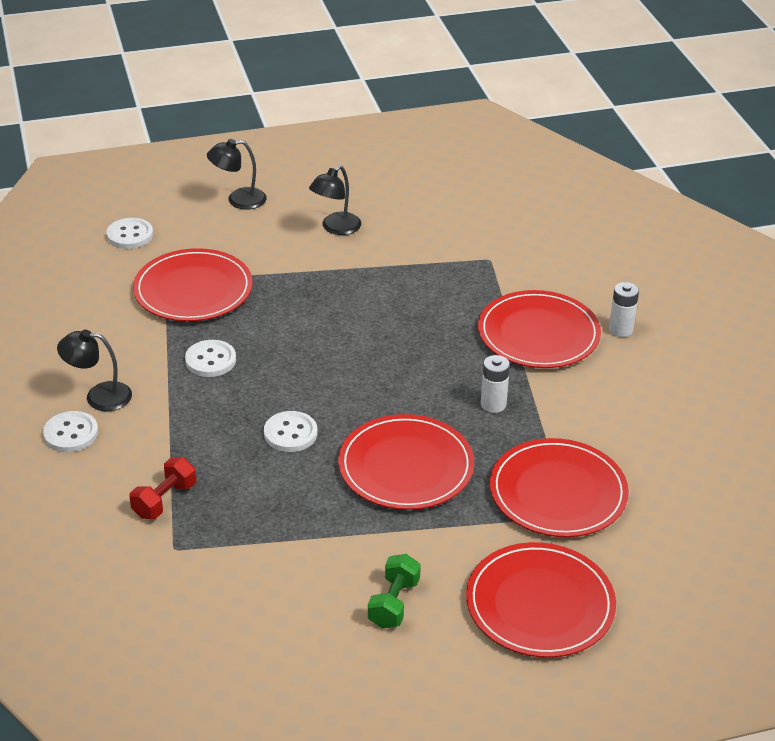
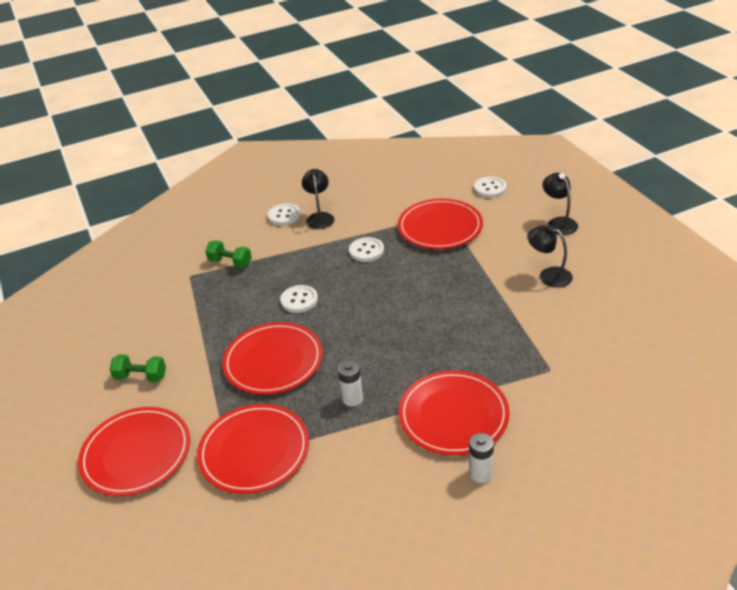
camera: 85 degrees right, 0 degrees up
(164, 500) = (230, 263): red dumbbell -> green dumbbell

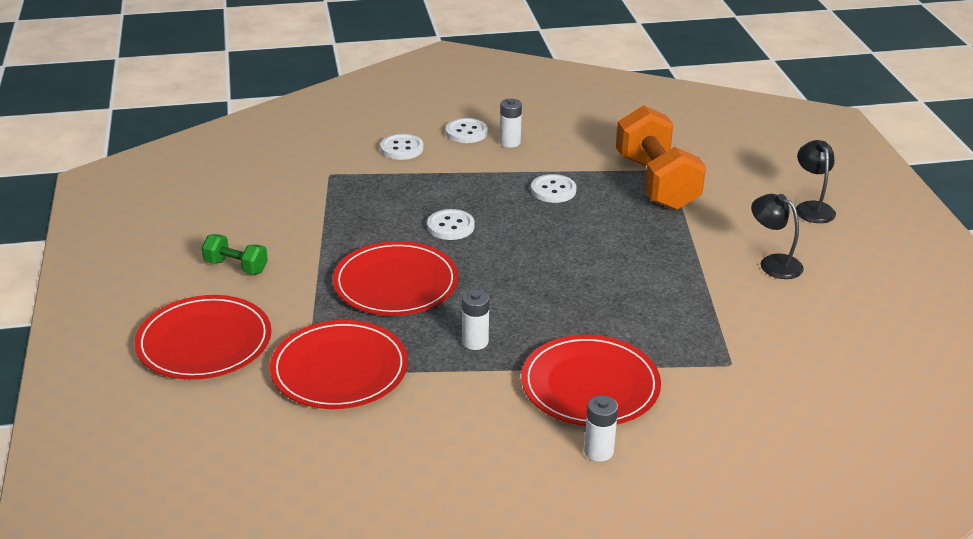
camera: 10 degrees right, 5 degrees down
(230, 263) = (382, 170): green dumbbell -> none
(320, 217) = (510, 142): black lamp -> white battery
(440, 227) = (656, 183): red plate -> orange dumbbell
(490, 188) = (738, 152): white button -> white button (402, 148)

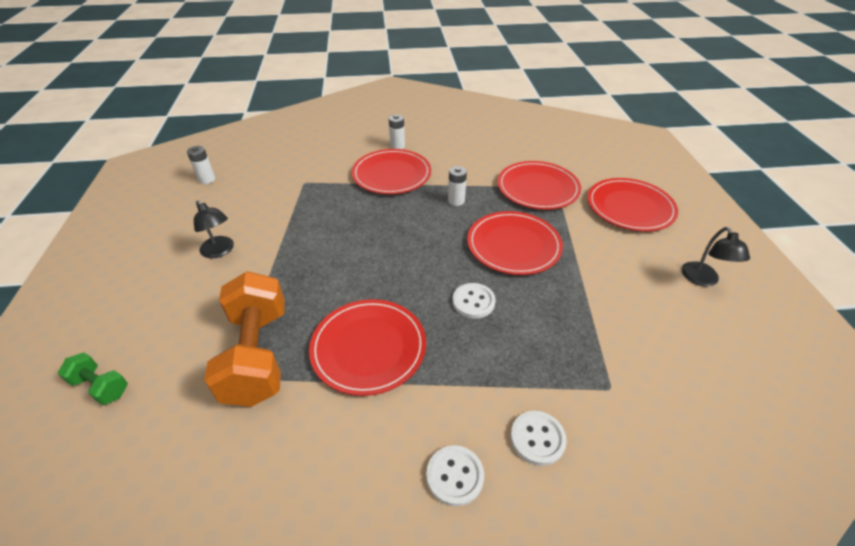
camera: 175 degrees left, 10 degrees up
(236, 267) = (643, 265): green dumbbell -> green dumbbell (101, 386)
(510, 142) = (399, 446): white battery -> white battery (207, 179)
(553, 190) = (368, 348): white button -> red plate
(812, 208) = (132, 310): black lamp -> black lamp (703, 280)

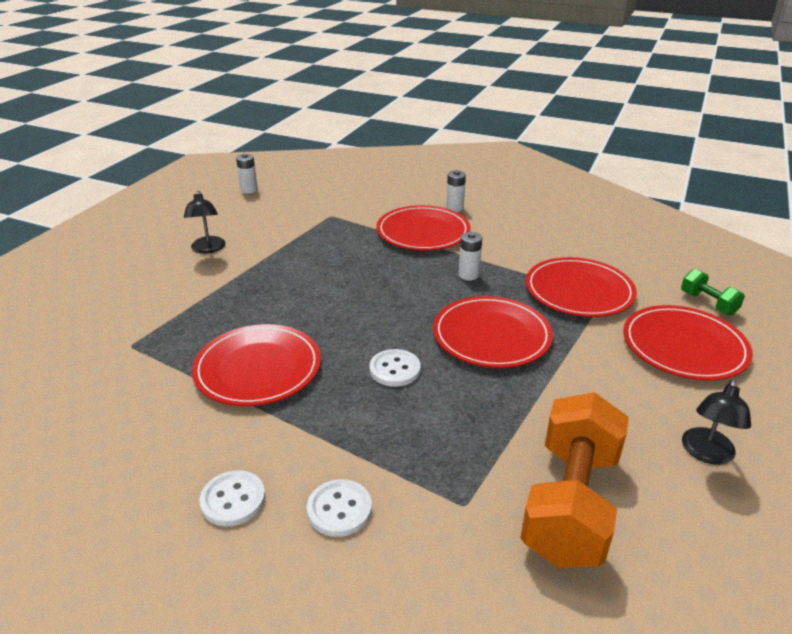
camera: 30 degrees right, 10 degrees down
(101, 386) = (40, 315): green dumbbell -> green dumbbell (708, 303)
(257, 355) = (164, 337): orange dumbbell -> orange dumbbell (570, 504)

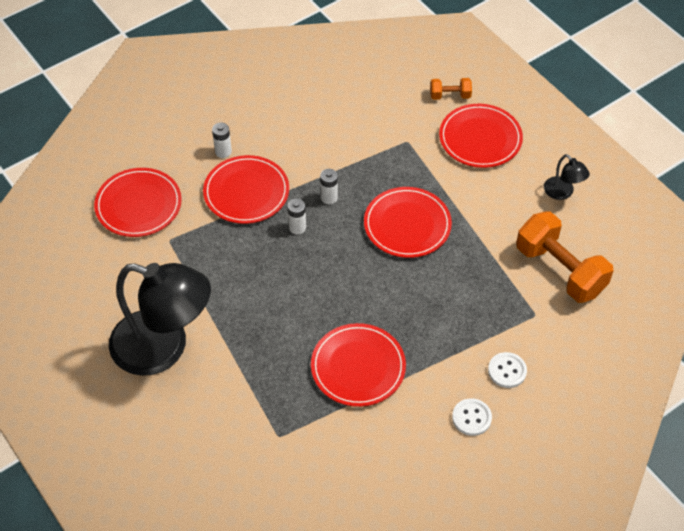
camera: 60 degrees left, 20 degrees up
(208, 249) = (164, 348): black lamp -> black lamp, size x2.37
(249, 190) = (66, 281): white battery -> white battery (297, 227)
(395, 369) = (408, 293): white button -> none
(579, 291) = (391, 149): red plate -> red plate (138, 205)
(708, 303) = (450, 95): green dumbbell -> orange dumbbell

